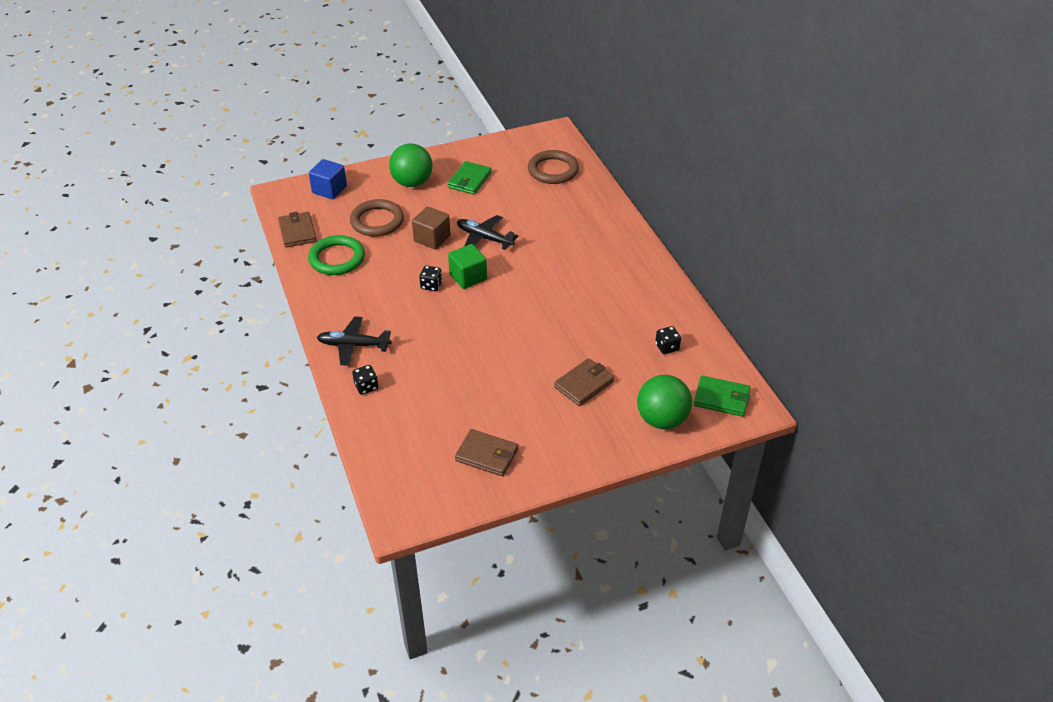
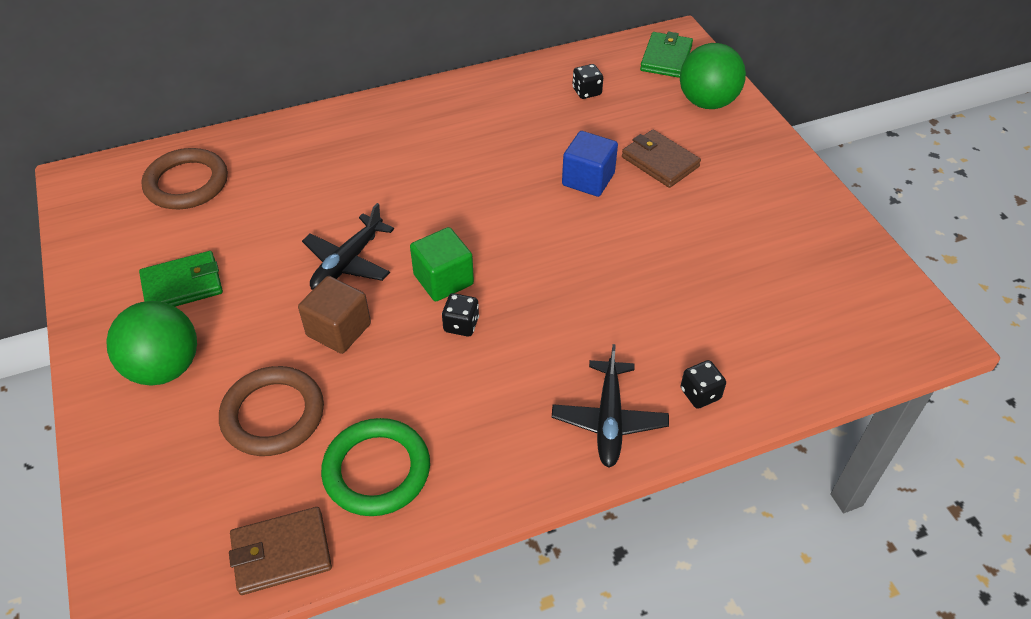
camera: 90 degrees left, 5 degrees up
(329, 190) = (147, 509): blue cube -> blue cube (588, 179)
(469, 180) = (182, 285): green wallet -> green wallet turned 45 degrees counterclockwise
(486, 455) = (801, 251): brown wallet -> none

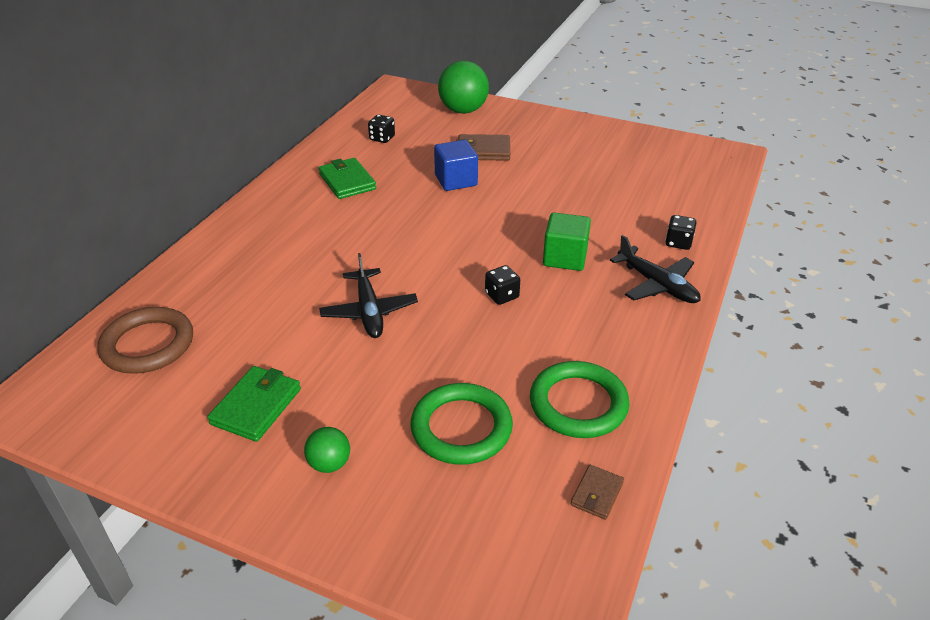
camera: 45 degrees left, 10 degrees down
(164, 367) = (329, 464): green ball -> green ball, size x0.51
(273, 414) = (461, 428): brown ring -> green ring
(281, 553) = (597, 494): brown wallet -> brown wallet, size x0.59
(338, 330) = (426, 351): brown cube -> none
(443, 280) = (451, 280): green cube -> green cube (565, 258)
(666, 58) = (404, 100): green wallet -> green wallet (347, 181)

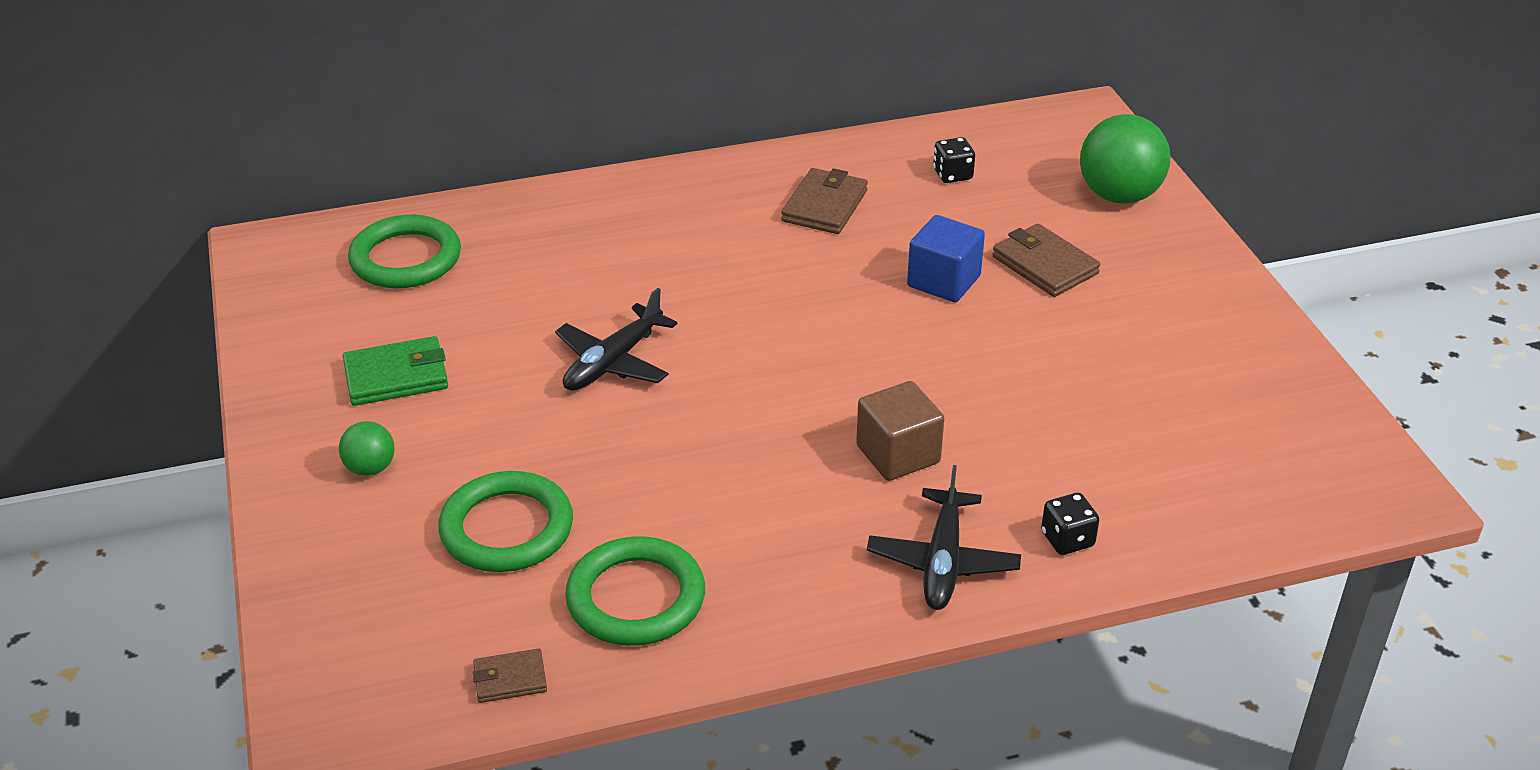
camera: 50 degrees right, 0 degrees up
(148, 345) = (406, 258): brown ring -> green ring
(347, 181) = (824, 206): green wallet -> brown wallet
(502, 296) = (757, 442): black dice -> none
(565, 258) = (898, 454): green cube -> brown cube

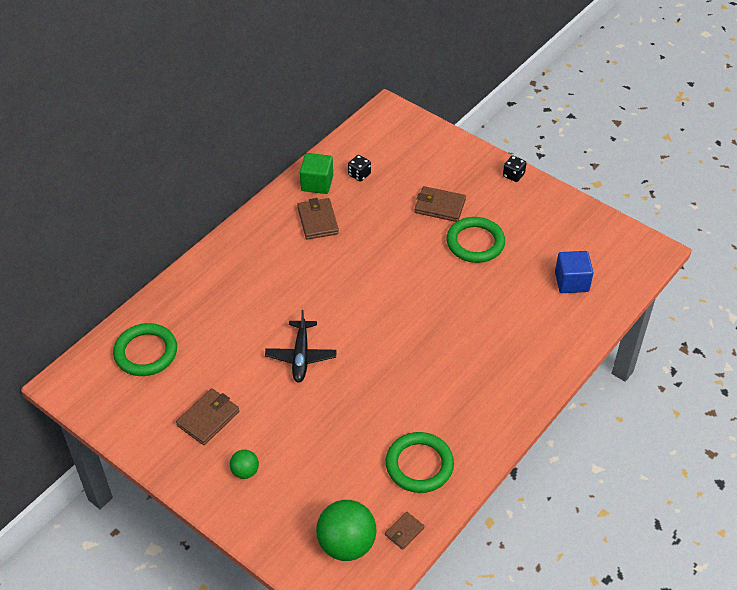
camera: 35 degrees left, 10 degrees up
(396, 376) = (208, 418): green wallet -> brown wallet
(507, 528) = (335, 465): green ring -> green ring (475, 243)
(873, 160) = (317, 183): none -> green cube
(898, 454) = (461, 336): brown cube -> none
(943, 281) = (405, 237): blue cube -> blue cube (571, 282)
(943, 561) = (521, 377): black plane -> none
(1067, 539) = (558, 340): black dice -> black dice (513, 175)
(1119, 195) = (439, 152): green ball -> green ball (346, 544)

